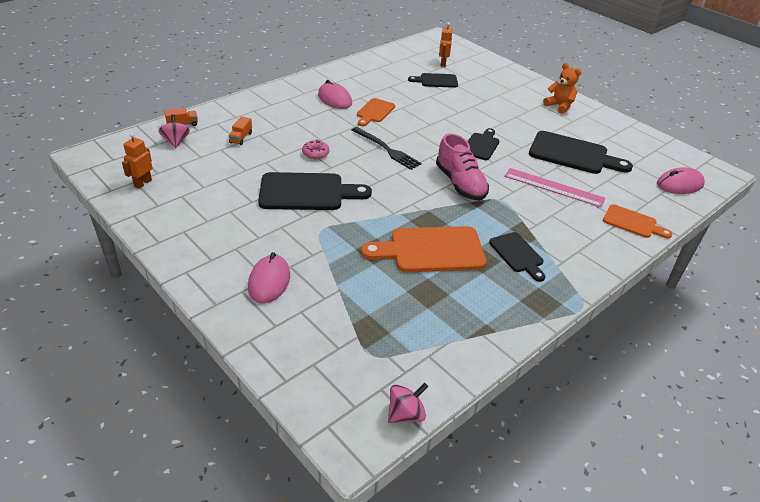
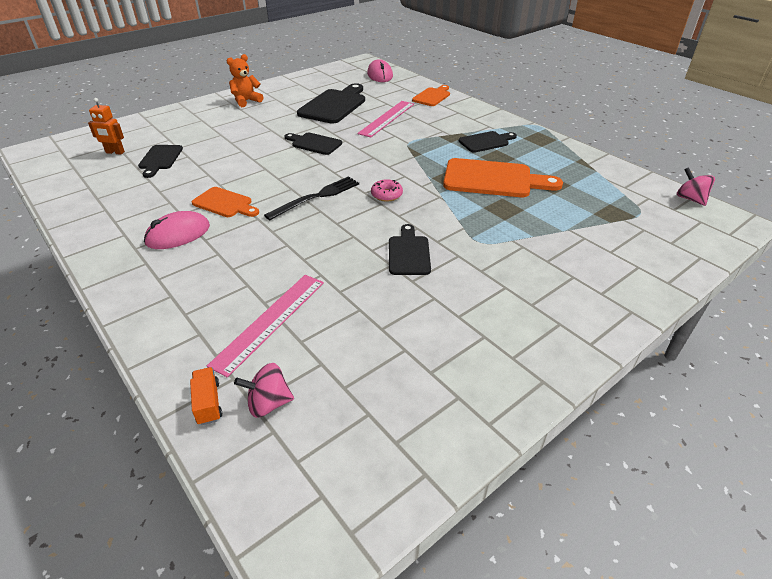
camera: 85 degrees left, 0 degrees up
(142, 183) = (400, 428): orange robot -> none
(241, 138) = (270, 321): orange truck -> pink ruler
(269, 281) = (577, 274): pink mouse -> none
(307, 192) = (408, 253): black cutting board -> black cutting board, size x0.58
(315, 153) = (321, 248): pink donut -> pink donut (386, 195)
(431, 250) = (493, 179): orange cutting board -> orange cutting board turned 75 degrees counterclockwise
(460, 184) = (384, 159): pink shoe -> none

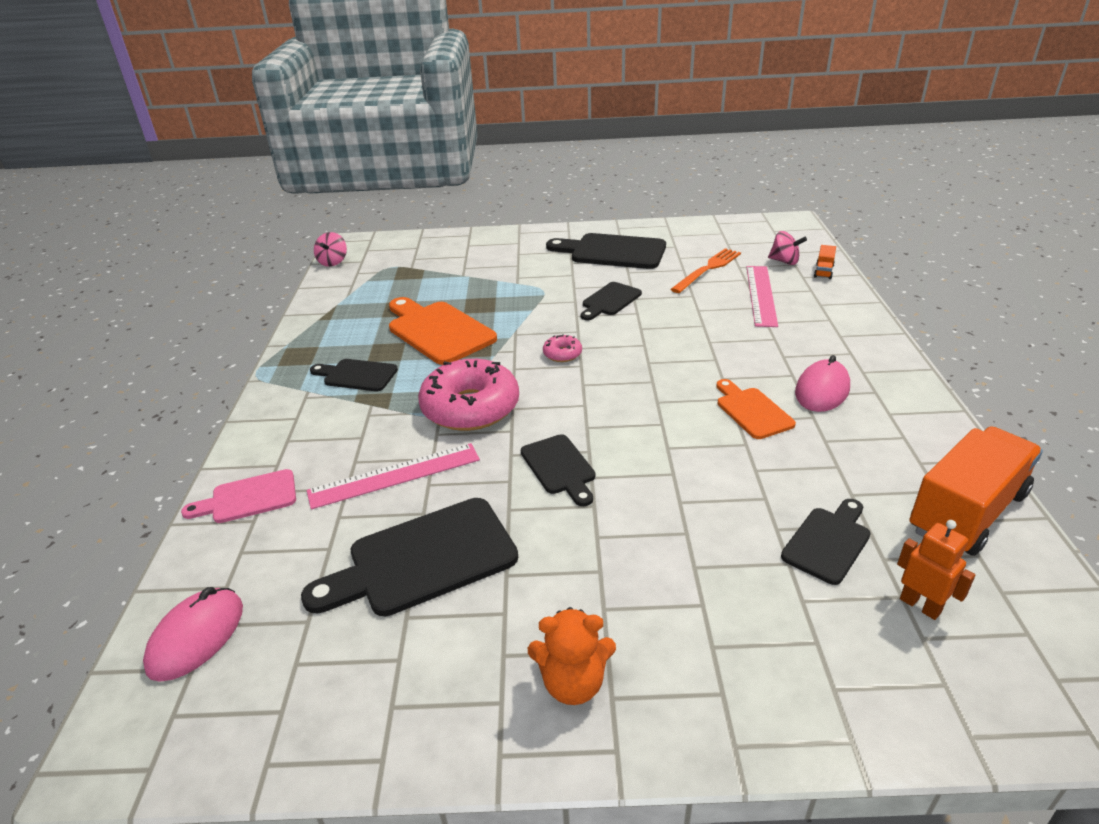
camera: 140 degrees left, 5 degrees down
(81, 192) = (966, 512): none -> orange truck
(178, 234) = (822, 390): pink mouse -> pink mouse turned 60 degrees counterclockwise
(270, 321) = (761, 295): pink ruler -> pink ruler turned 60 degrees counterclockwise
(316, 197) = (638, 379): black fork -> none
(354, 341) = (708, 269): none -> orange fork
(396, 150) = (470, 407): none -> pink donut
(432, 96) = (248, 498): orange cutting board -> pink cutting board
(487, 324) = (612, 252): none -> black cutting board

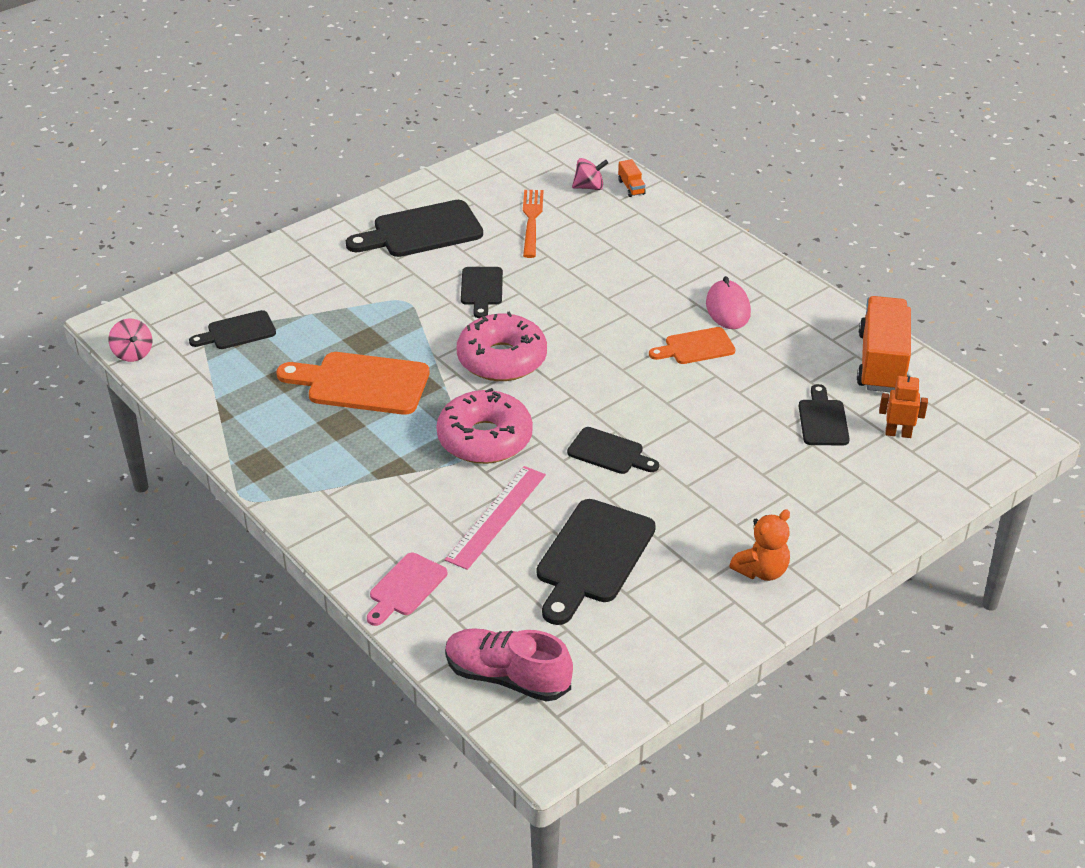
camera: 40 degrees left, 5 degrees up
(196, 637) = (507, 677): pink mouse -> pink shoe
(357, 375) = (346, 456): black cutting board -> black cutting board (237, 332)
(562, 354) = (502, 359): pink donut -> pink donut, size x2.30
(752, 411) = (696, 347): orange cutting board -> orange cutting board turned 45 degrees counterclockwise
(761, 295) = (603, 233): pink ruler -> none

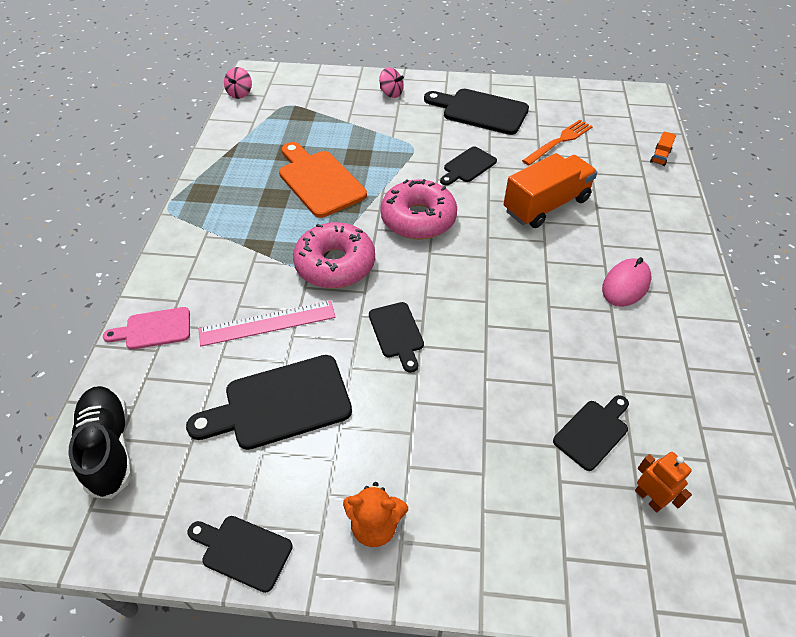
camera: 45 degrees right, 10 degrees up
(237, 332) = (302, 111): black cutting board -> black cutting board (243, 551)
(507, 677) = (109, 447): pink shoe -> black shoe
(589, 187) = (628, 141): pink spinning top -> pink spinning top (391, 93)
(696, 347) = (562, 298): orange cutting board -> none
(881, 363) = (710, 420): orange truck -> orange truck (546, 205)

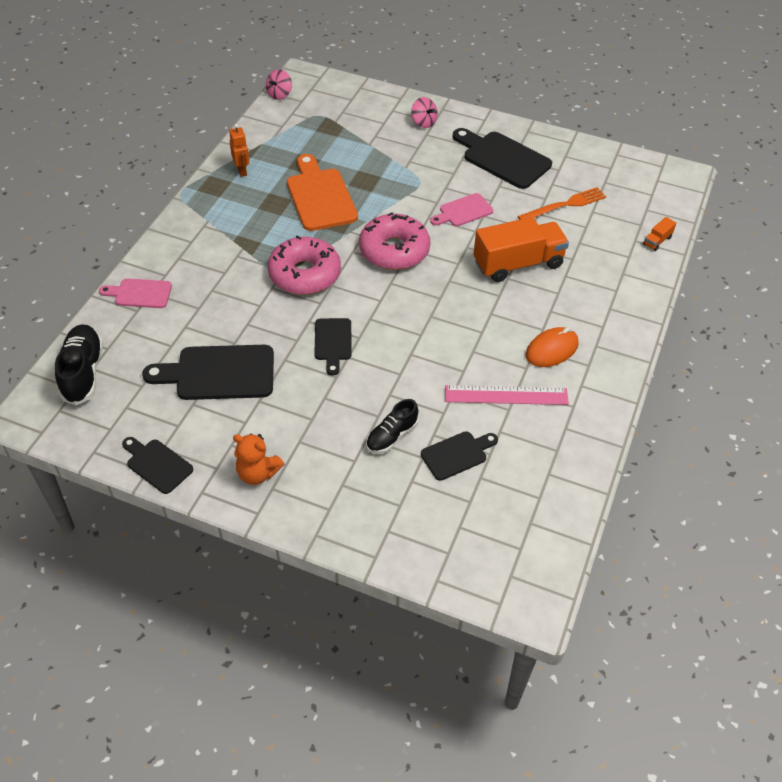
camera: 15 degrees right, 0 degrees up
(267, 323) = (230, 310): pink ruler -> pink ruler (506, 395)
(468, 166) = (463, 211): black cutting board -> pink cutting board
(511, 429) = (391, 436): none -> black shoe
(625, 285) = (551, 350): pink mouse -> orange mouse
(649, 498) = (475, 510): orange robot -> orange robot (242, 171)

